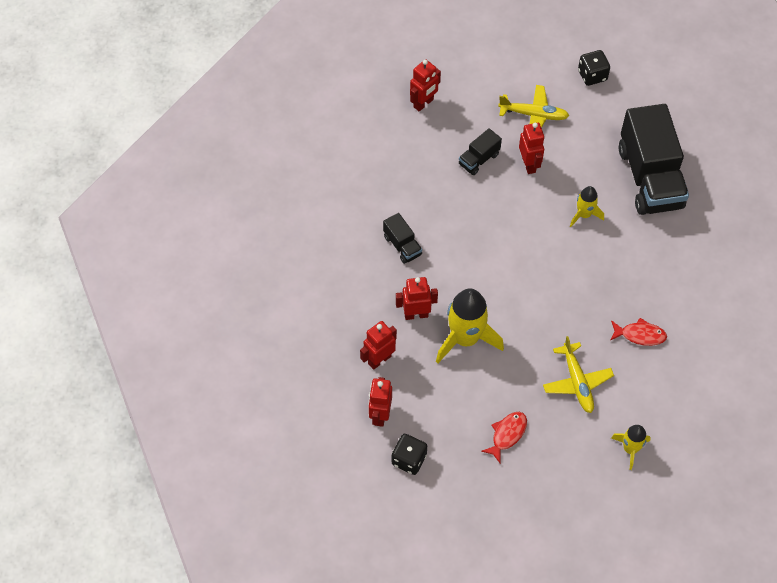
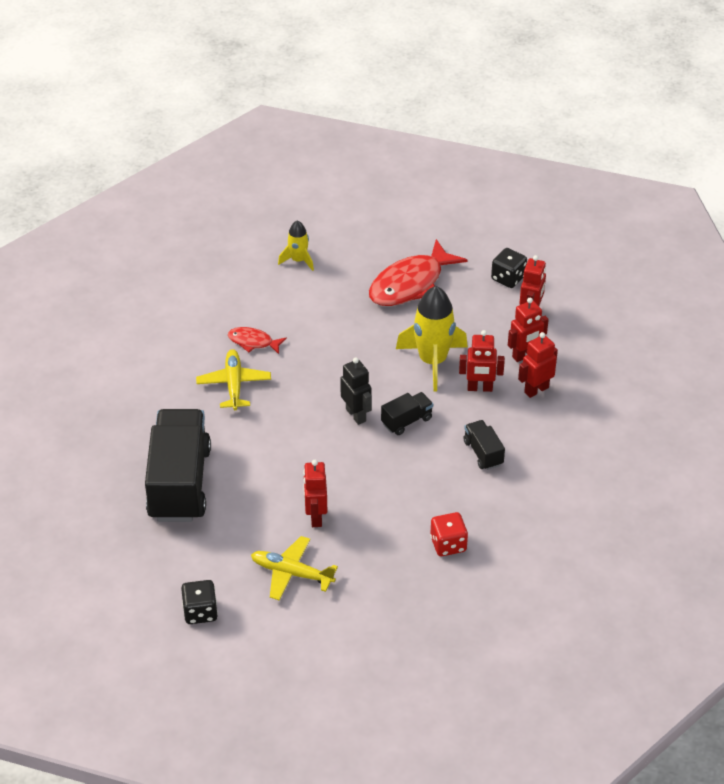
camera: 170 degrees left, 15 degrees down
(417, 156) = (448, 544): none -> red dice
(423, 103) = (427, 607): red robot -> red robot (536, 390)
(479, 159) = (374, 531): black truck -> black truck (406, 421)
(507, 434) = (410, 284): red fish -> red fish, size x1.98
(521, 268) = (356, 415): none -> black robot
(577, 382) = (330, 314): yellow plane -> yellow plane (234, 384)
(584, 214) = (270, 456): yellow rocket -> none

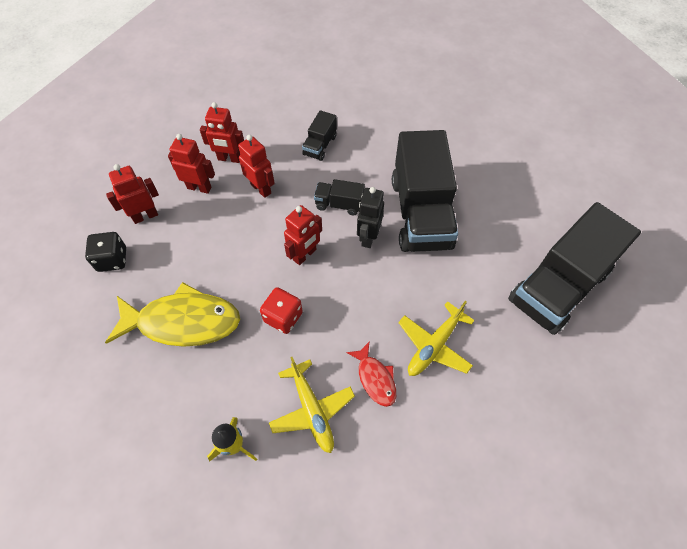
camera: 135 degrees left, 15 degrees up
(200, 612) = (614, 181): black dice -> none
(292, 573) = (529, 162): yellow plane -> yellow plane (312, 409)
(315, 517) = (477, 186): red robot -> red robot (305, 255)
(337, 461) = (421, 213): none -> black truck
(410, 284) = (183, 322): red fish -> yellow fish
(432, 361) = (263, 235): yellow rocket -> none
(448, 544) = (411, 111): red dice -> red dice (283, 317)

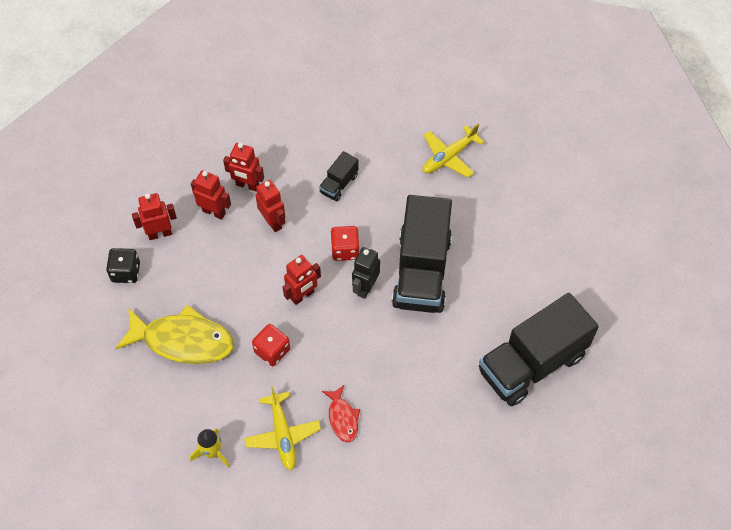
camera: 10 degrees right, 0 degrees up
(339, 204) = (345, 250): black truck -> red dice
(434, 345) = (402, 398): yellow plane -> yellow plane (449, 157)

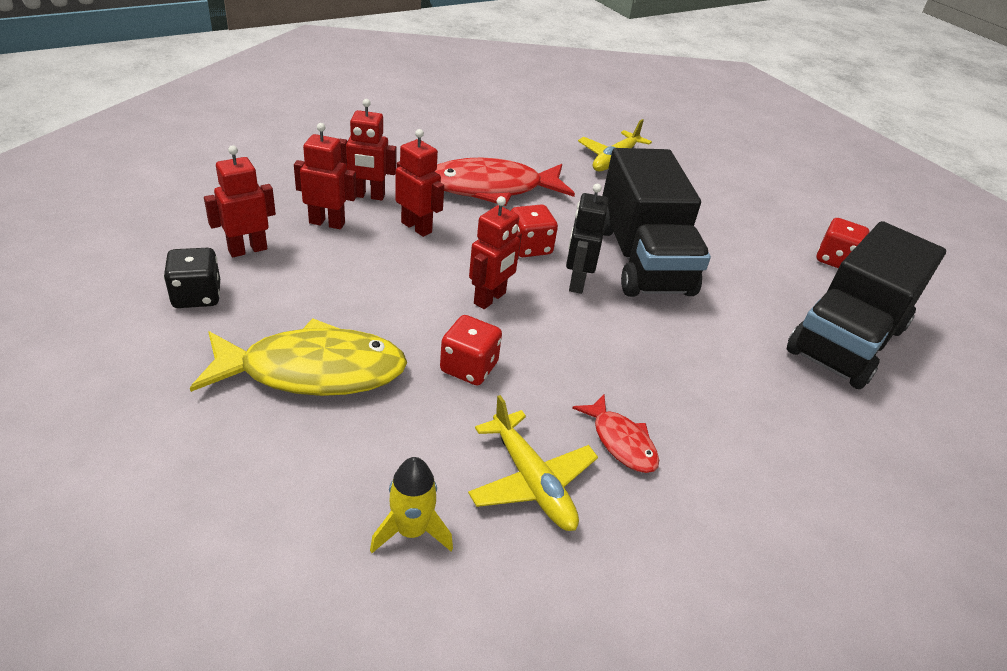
camera: 20 degrees left, 20 degrees down
(339, 184) = (492, 188): black truck -> red fish
(572, 287) = (835, 260): none -> red dice

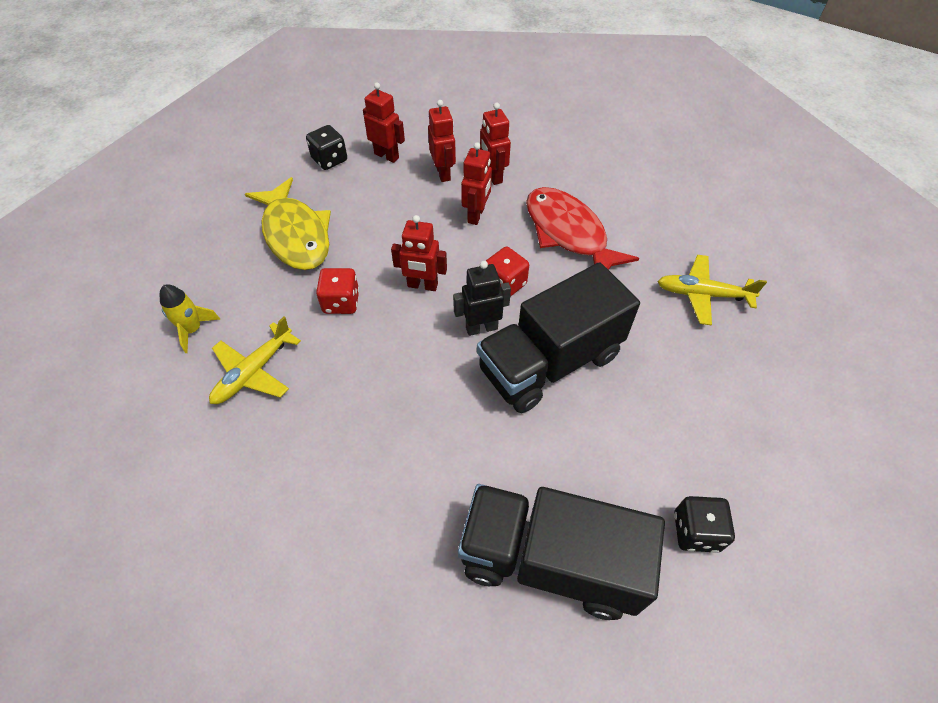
camera: 70 degrees right, 15 degrees up
(621, 442) = (314, 411): red fish -> none
(835, 260) = (696, 531): red dice -> black dice

